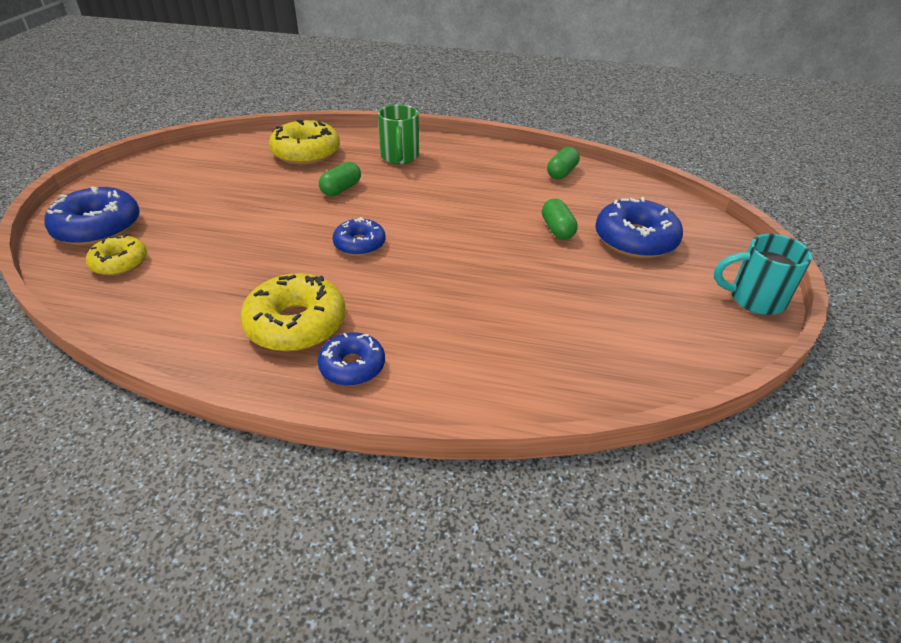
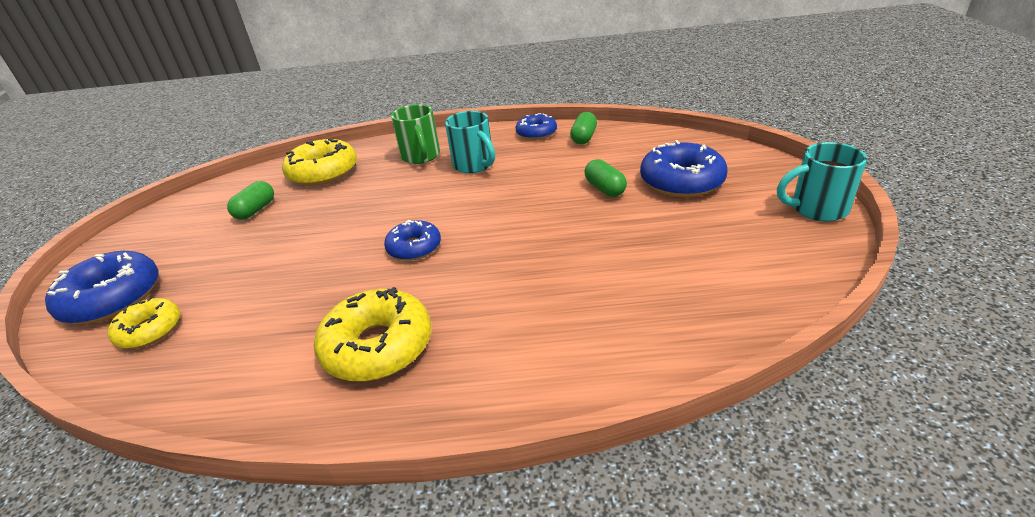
camera: 10 degrees left, 5 degrees down
(341, 189) = (373, 199): green capsule -> green capsule (255, 210)
(352, 366) = (458, 376): blue donut -> blue donut (536, 133)
(445, 177) = (474, 165): none -> turquoise mug

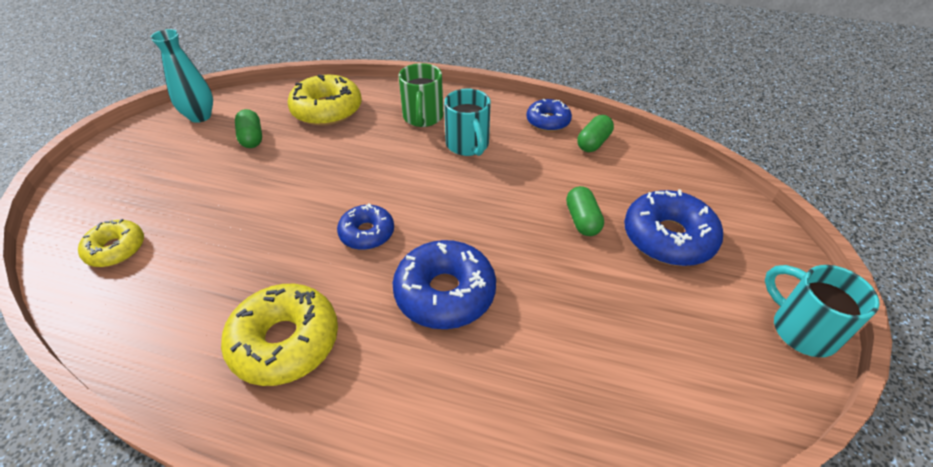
camera: 15 degrees right, 10 degrees up
(112, 298) = (102, 202): blue donut -> blue donut (445, 293)
(189, 208) = (200, 116): none -> turquoise vase
(255, 210) = (251, 138): green capsule -> green capsule turned 60 degrees counterclockwise
(816, 209) = (801, 329): turquoise mug -> turquoise mug turned 45 degrees clockwise

